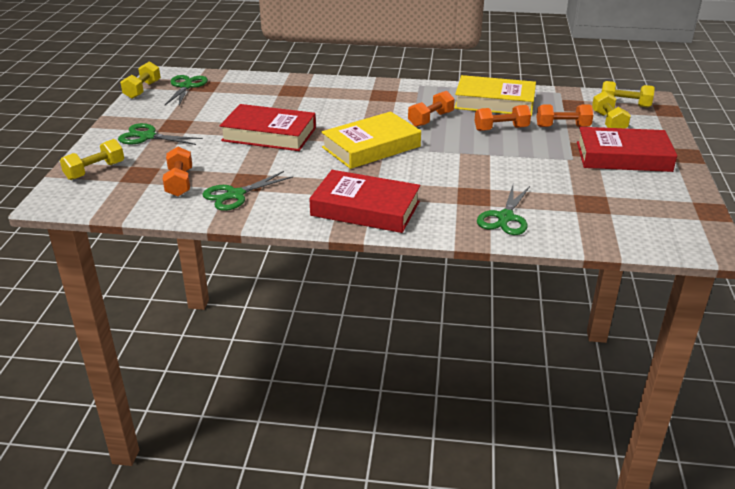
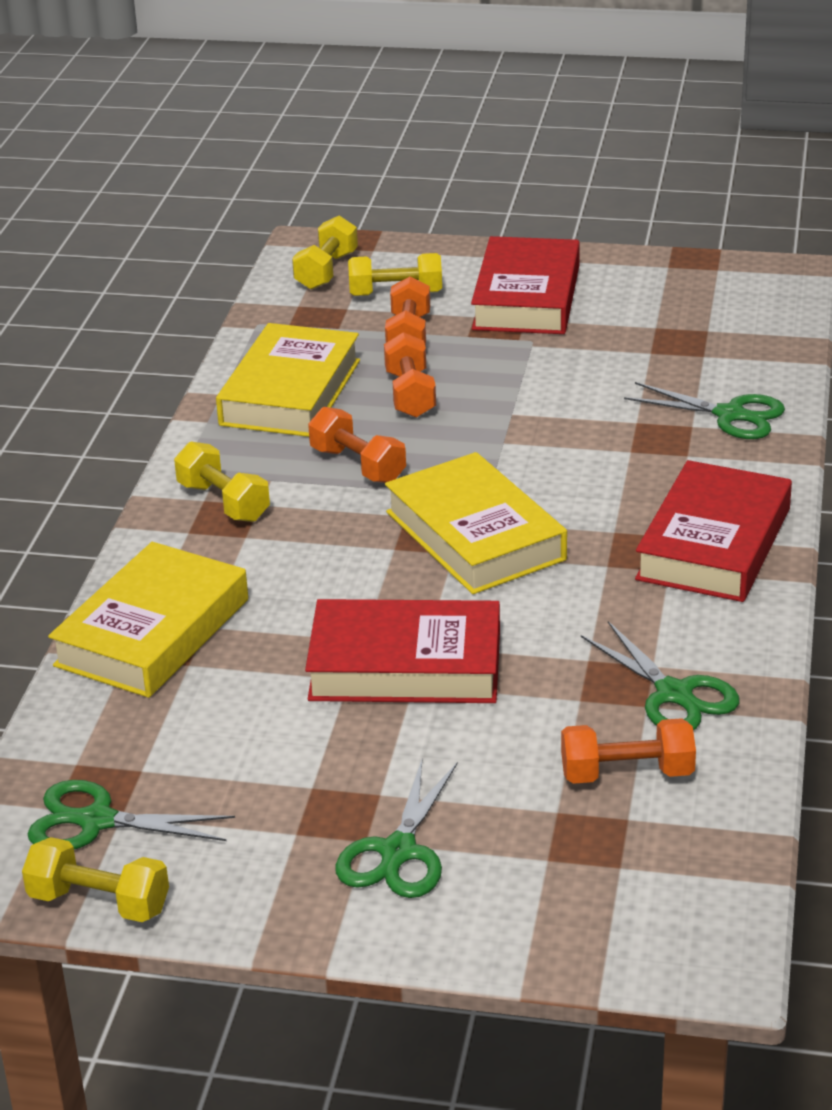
camera: 85 degrees left, 0 degrees up
(95, 171) = (573, 913): yellow dumbbell -> yellow dumbbell (223, 502)
(269, 134) = (405, 665): red book -> red book turned 75 degrees clockwise
(299, 87) = (152, 632): none -> yellow book

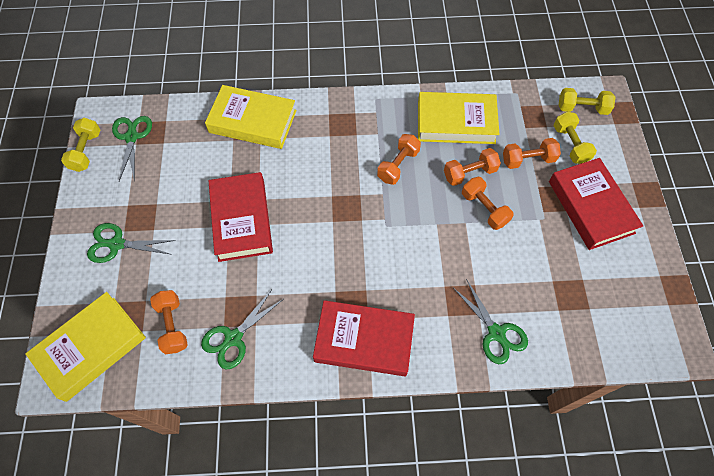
camera: 75 degrees right, 30 degrees up
(223, 502) = (354, 120): yellow dumbbell -> none
(475, 536) = (348, 227): yellow book -> yellow book (91, 348)
(491, 391) = (484, 209): none -> orange dumbbell
(526, 297) = (591, 207): red book -> red book turned 75 degrees clockwise
(729, 415) = (496, 333): green scissors -> green scissors turned 45 degrees counterclockwise

